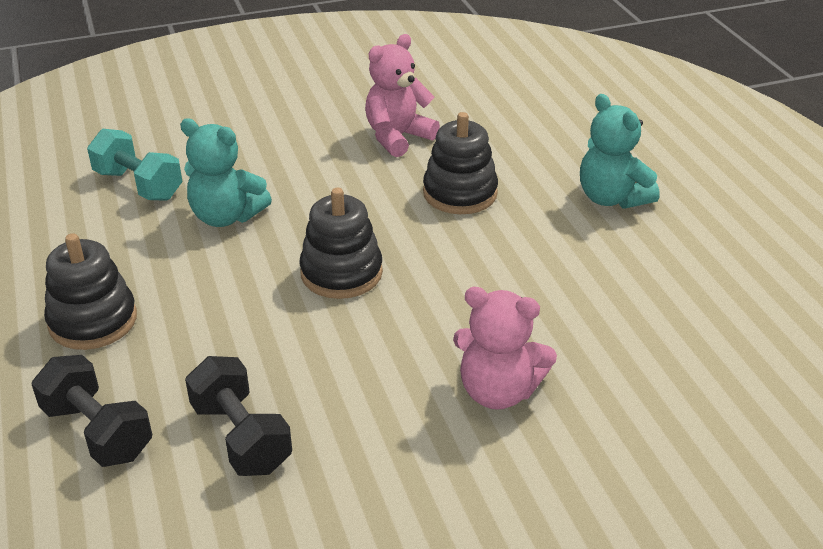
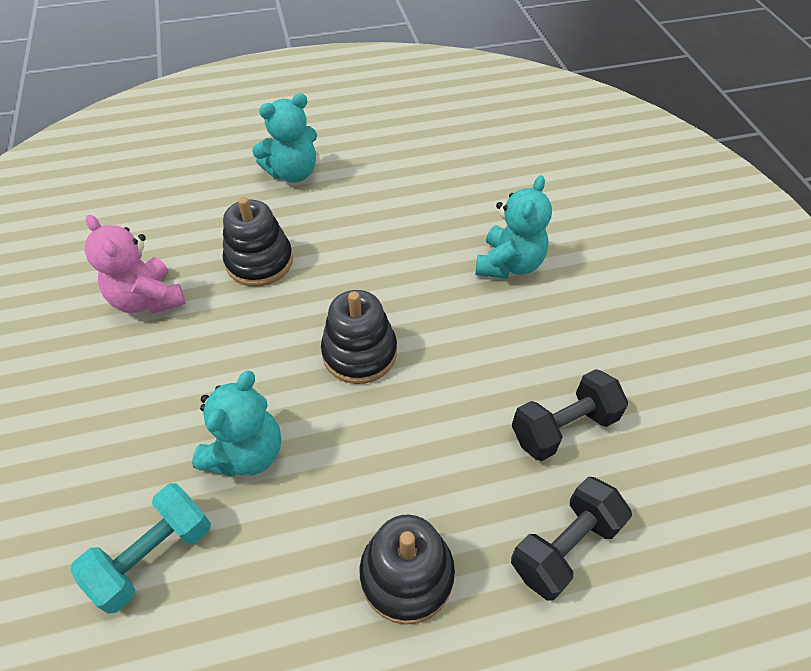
camera: 85 degrees left, 15 degrees up
(498, 391) = (509, 264): pink teddy bear -> turquoise teddy bear

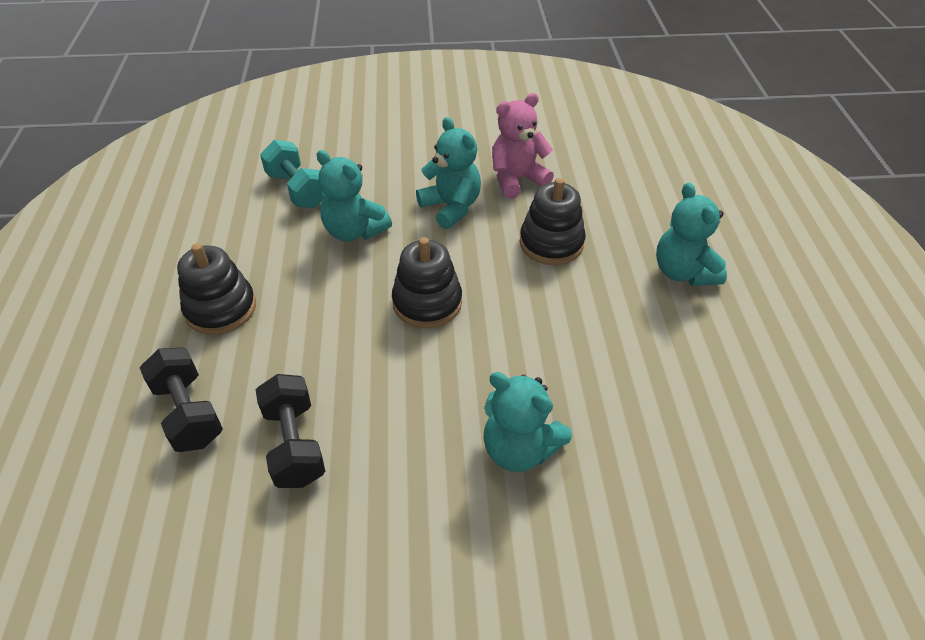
camera: 100 degrees right, 5 degrees down
(199, 356) = (451, 207): none -> turquoise teddy bear

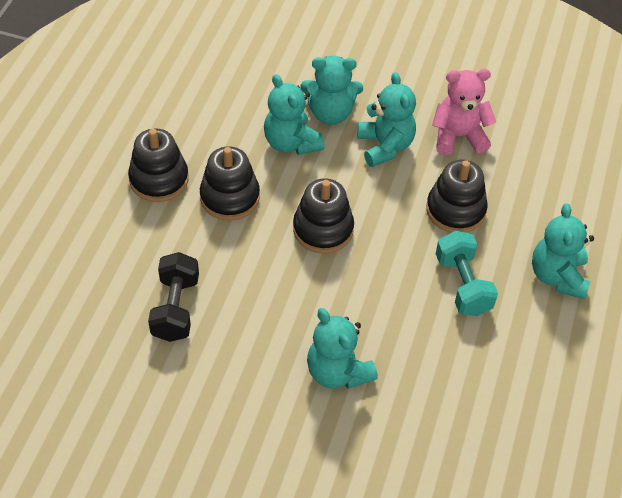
camera: 20 degrees right, 5 degrees up
(189, 413) = (109, 257): black dumbbell -> none
(297, 190) = (259, 86): turquoise dumbbell -> turquoise dumbbell (463, 285)
(310, 302) = (230, 197): none -> black stacking toy
(382, 194) = (330, 113): none -> turquoise teddy bear

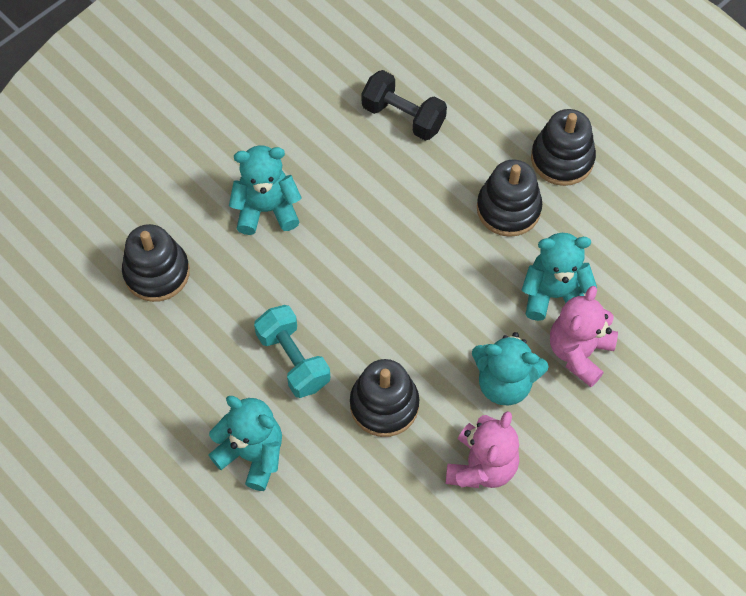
camera: 120 degrees right, 10 degrees up
(323, 229) = (426, 271): black stacking toy -> black stacking toy (157, 272)
(330, 113) = (579, 352): turquoise teddy bear -> pink teddy bear
(463, 285) = (293, 360): turquoise dumbbell -> turquoise dumbbell turned 45 degrees clockwise

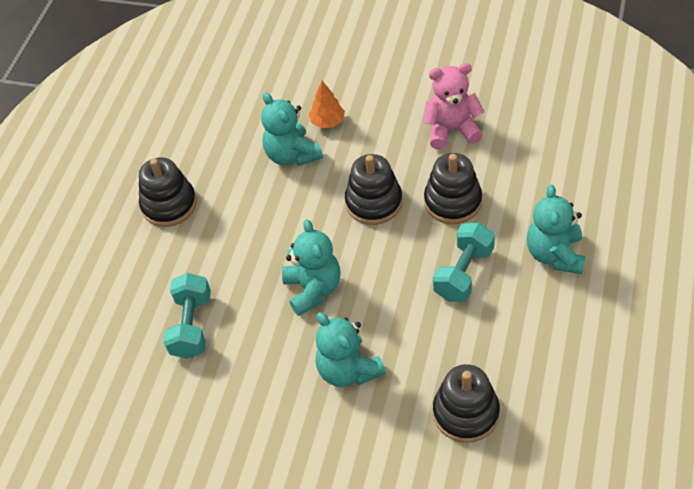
camera: 115 degrees left, 10 degrees down
(403, 117) = (191, 326): black dumbbell -> turquoise dumbbell
(504, 382) = (381, 148): turquoise teddy bear -> turquoise teddy bear (313, 289)
(508, 209) = (236, 214): black stacking toy -> black stacking toy (374, 202)
(579, 352) = (328, 122): pink teddy bear -> orange tree

